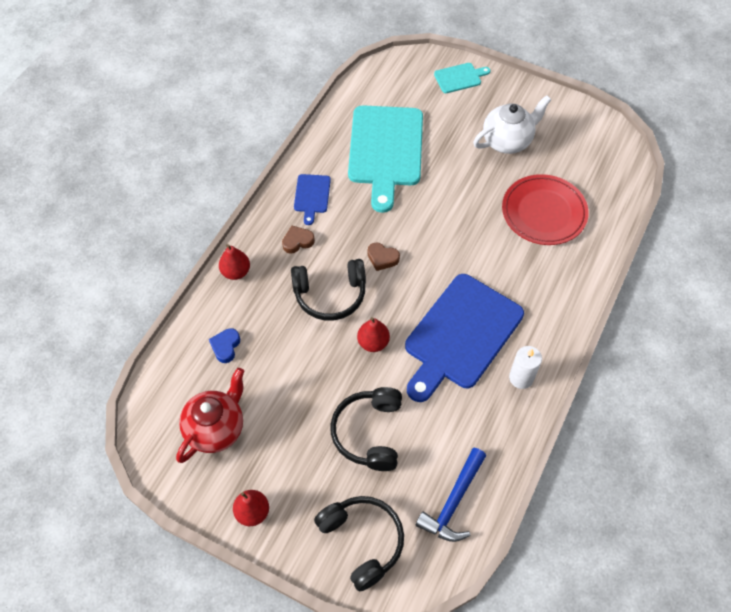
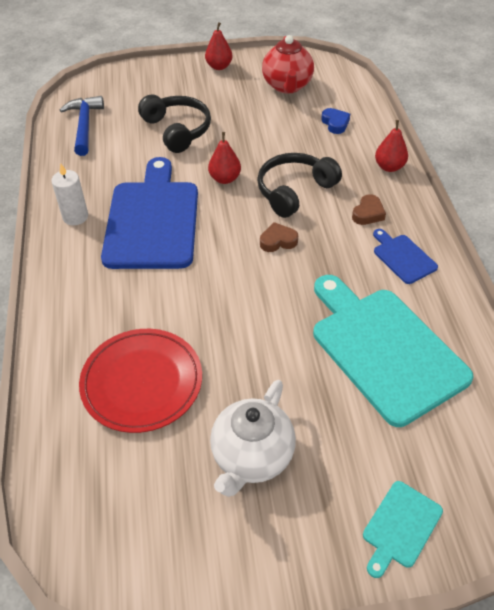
camera: 145 degrees right, 10 degrees down
(362, 541) = (135, 85): black headphones -> none

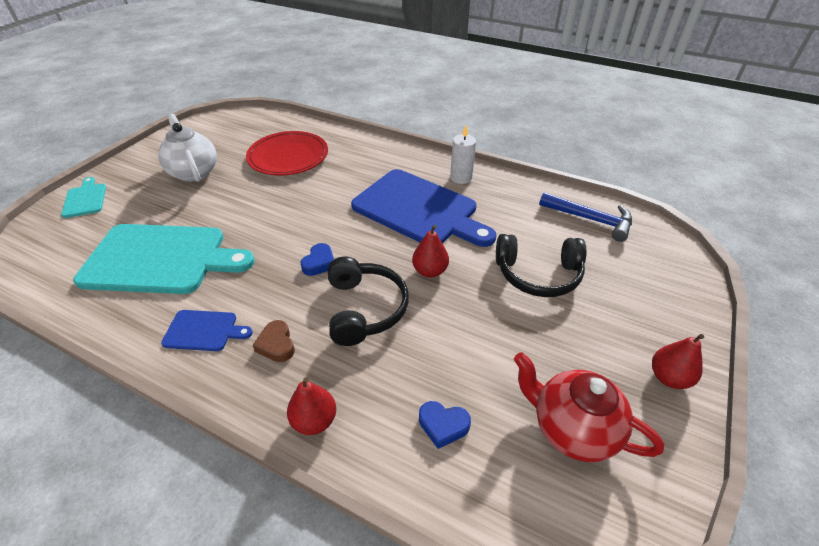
camera: 125 degrees right, 5 degrees down
(278, 241) = (319, 263): brown heart -> blue heart

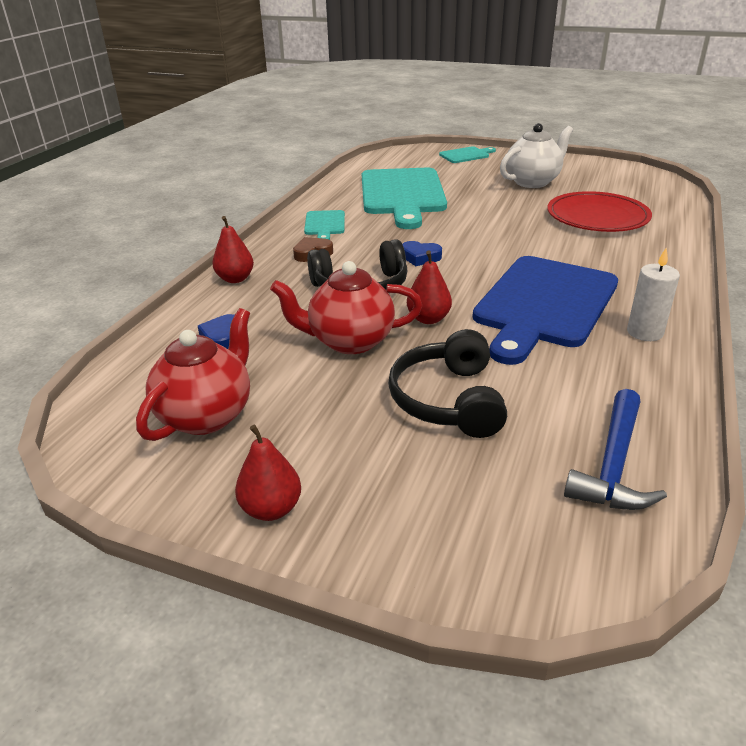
camera: 85 degrees right, 10 degrees down
(204, 331) = (324, 224): blue cutting board -> turquoise cutting board
(459, 323) = (350, 341): none -> red teapot

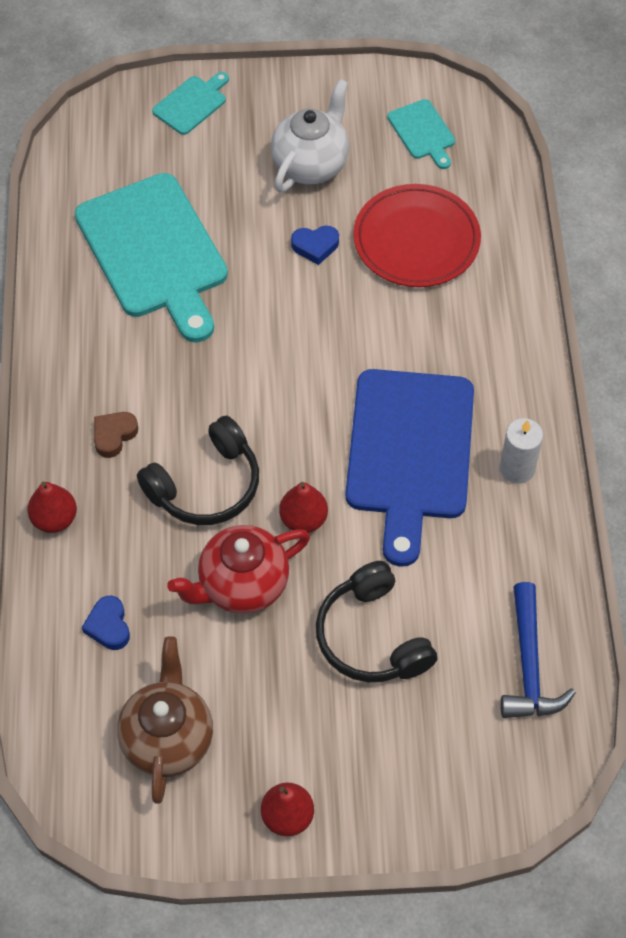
camera: 25 degrees left, 25 degrees up
(207, 415) = (168, 739): red teapot -> brown teapot
(324, 224) = (92, 363): turquoise cutting board -> turquoise cutting board (422, 132)
(420, 257) = (244, 402): blue heart -> blue heart (315, 246)

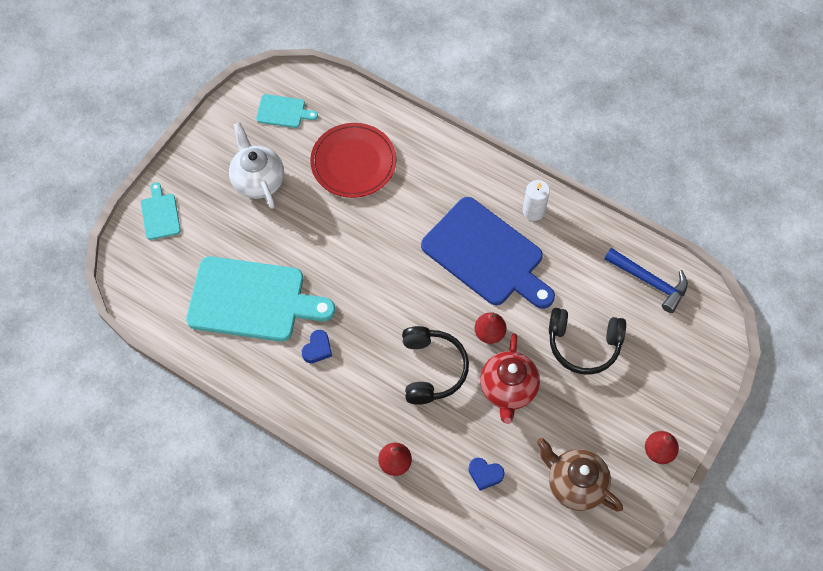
camera: 55 degrees left, 5 degrees up
(114, 435) = (362, 398): brown heart -> none
(315, 246) = (316, 215): blue heart -> blue heart (317, 349)

